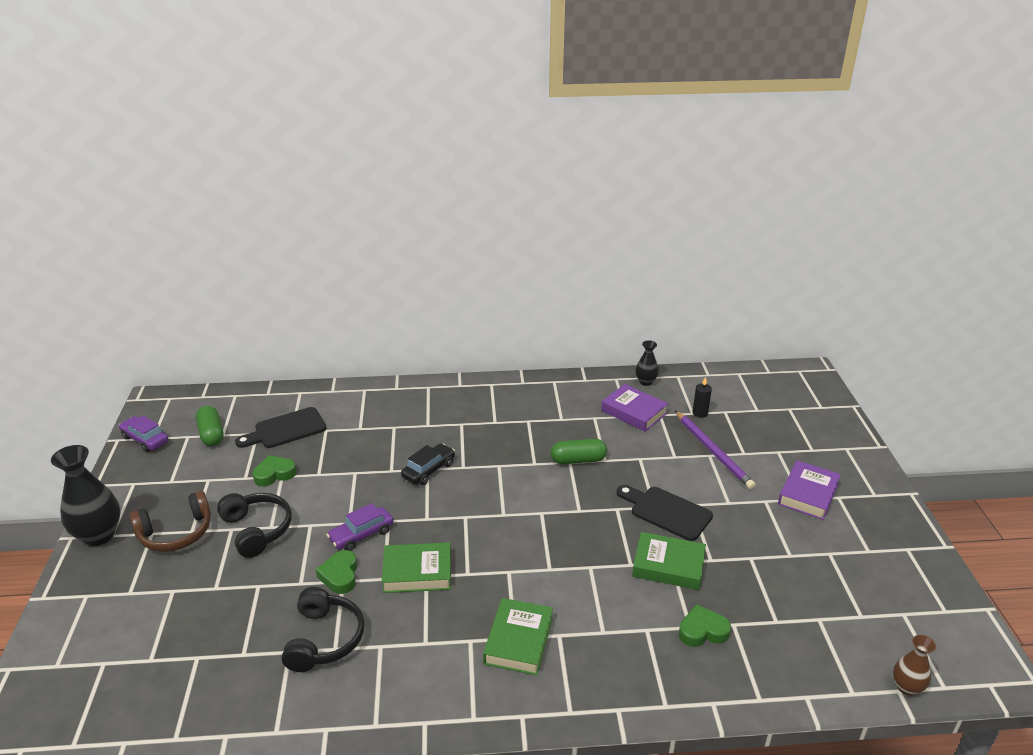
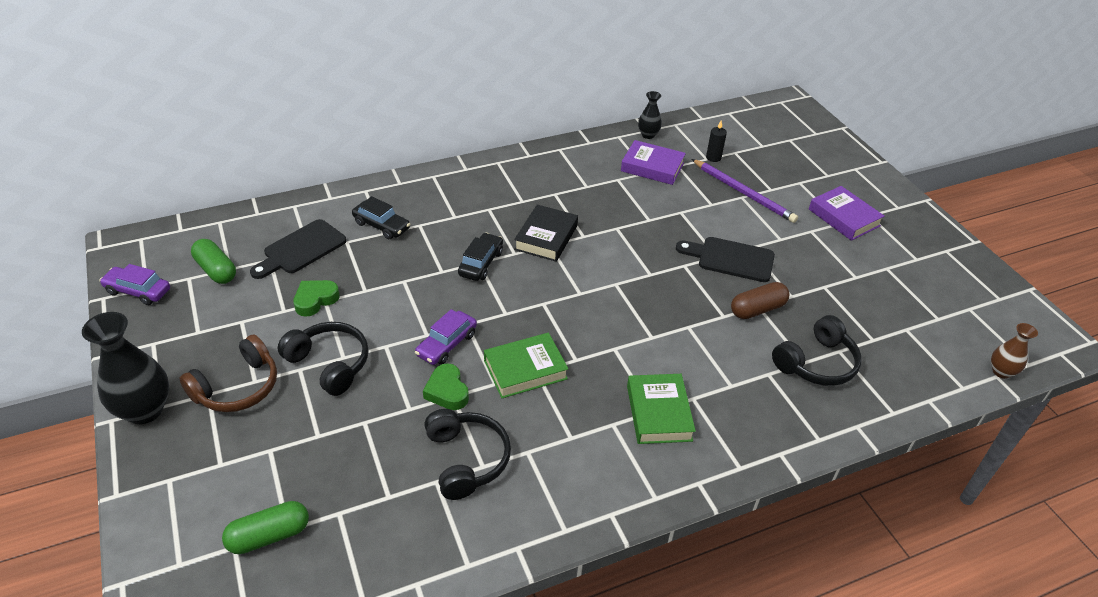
camera: 20 degrees left, 10 degrees up
(361, 422) = (381, 226): none -> black car
(499, 458) = (546, 237): none -> black book
(578, 460) = (624, 224): green capsule -> green capsule (269, 536)
(668, 565) = (757, 309): green book -> brown capsule
(702, 631) = (817, 363): green heart -> black headphones
(808, 494) = (844, 217): purple book -> purple book turned 45 degrees counterclockwise

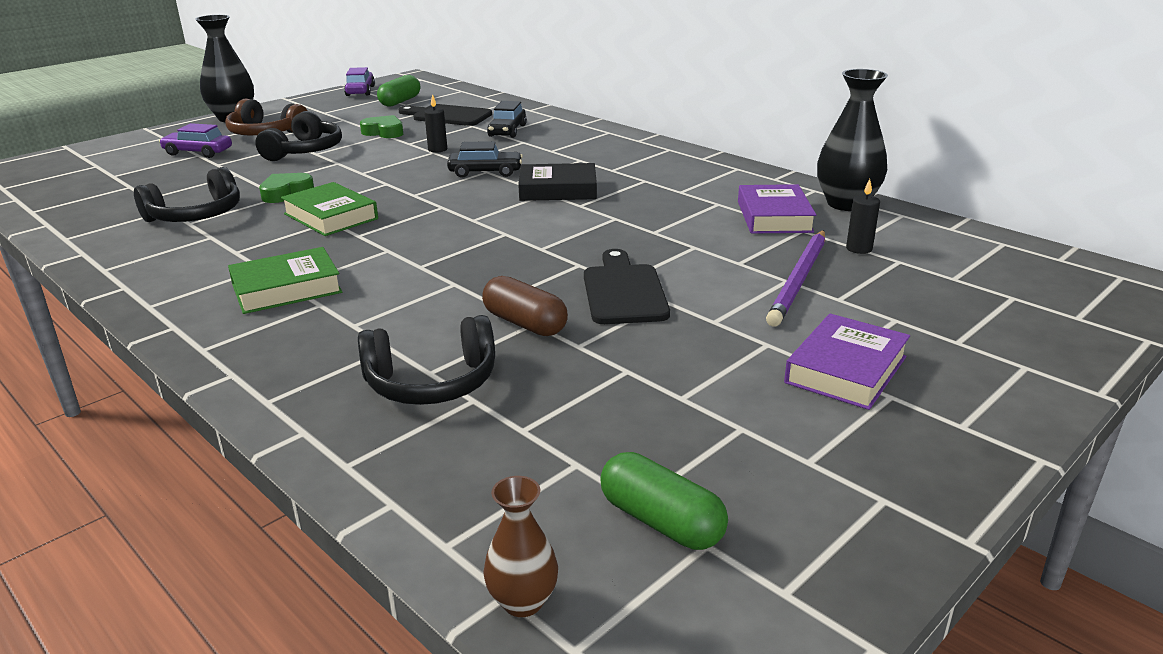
camera: 70 degrees right, 15 degrees down
(269, 536) = (106, 172): green capsule -> green capsule (661, 521)
(399, 277) = (437, 149): none -> black candle
(446, 344) = (352, 181): purple car -> purple car (198, 152)
(648, 135) = (846, 204): black vase -> black vase, size x1.84
(817, 363) = (432, 383): black headphones -> black headphones turned 45 degrees counterclockwise

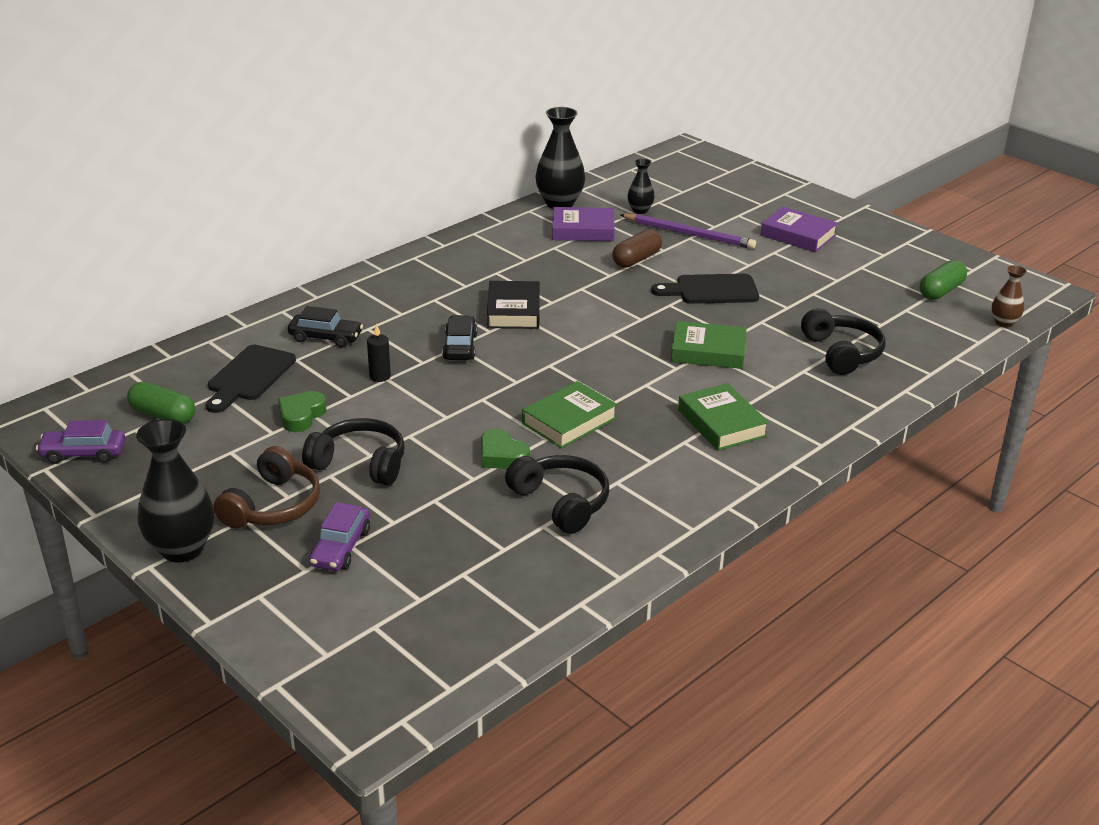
camera: 90 degrees left, 5 degrees up
(455, 285) = (708, 351): none -> green book
(524, 323) = (762, 324): brown capsule -> brown capsule (636, 259)
(859, 249) = (640, 210): black candle -> black vase

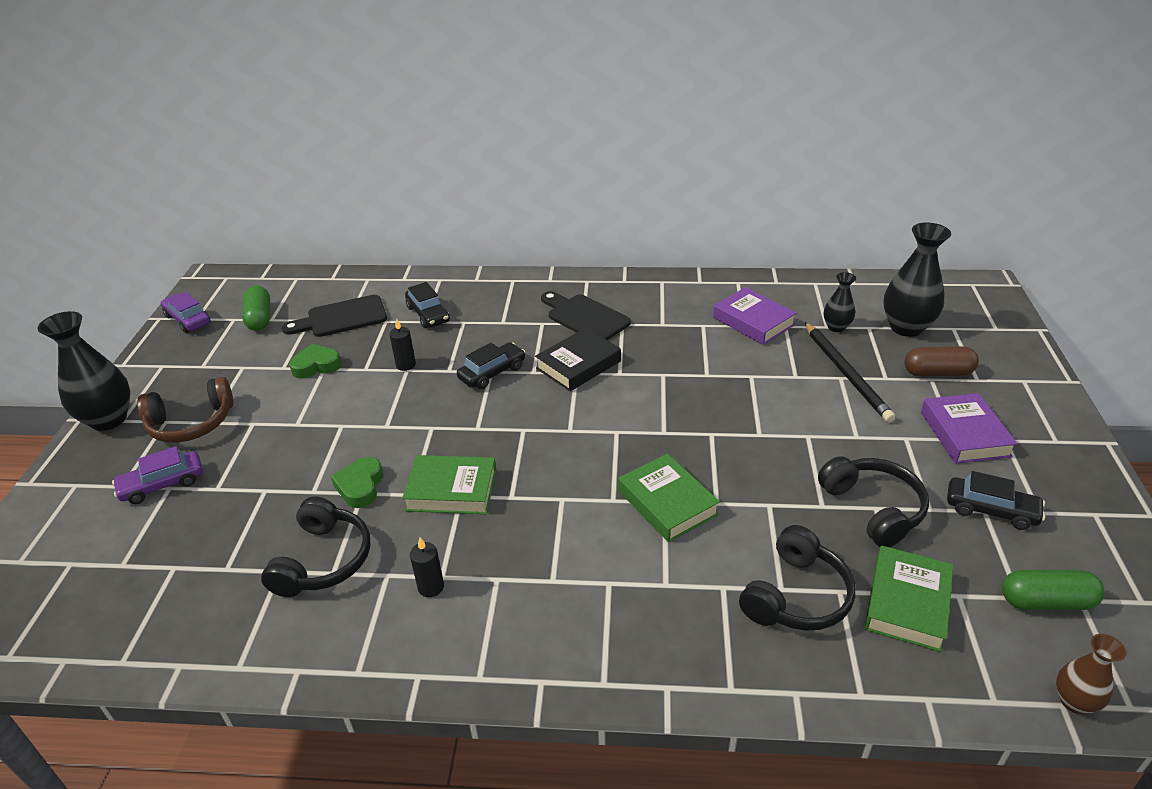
camera: 50 degrees right, 5 degrees up
(360, 463) = (281, 426): black headphones -> black headphones (874, 508)
(559, 203) = (774, 287): black vase -> black vase (906, 327)
(636, 259) = (754, 373): brown capsule -> brown capsule (938, 373)
(655, 469) = (431, 587): none -> black candle
(689, 234) = (846, 373): purple pencil -> black pencil
(711, 290) = (774, 442): black cutting board -> black cutting board (585, 317)
(721, 423) = (556, 585): green book -> green book (907, 603)
(863, 265) = (991, 510): none -> black car

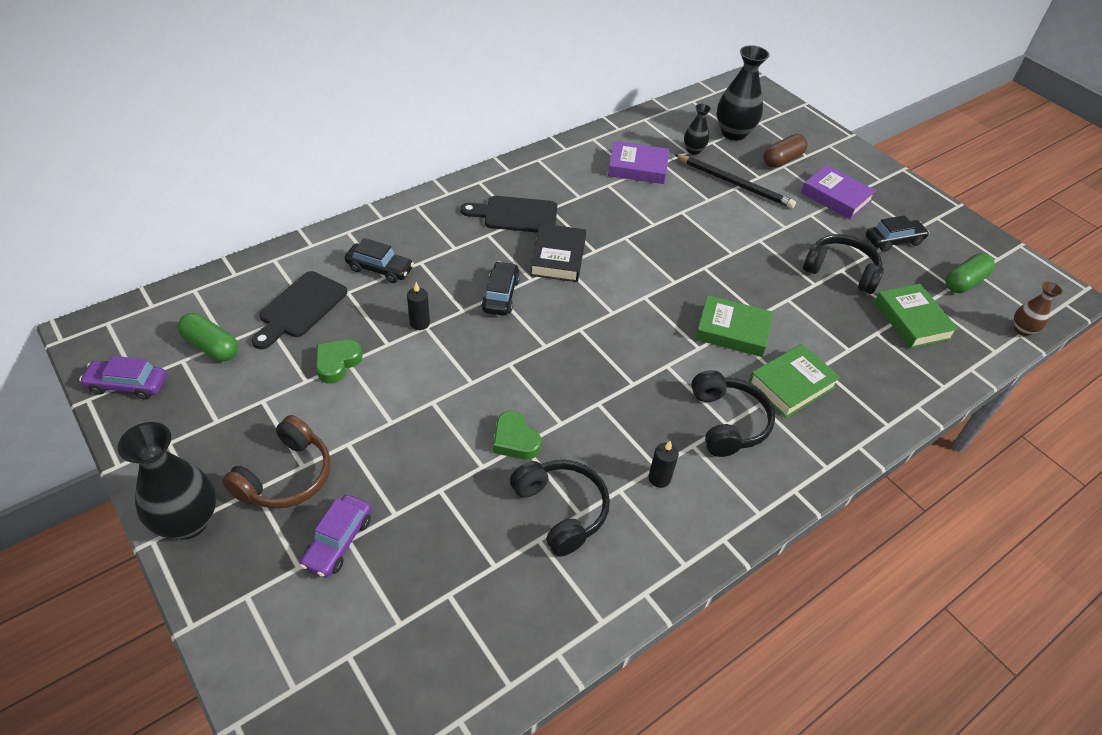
camera: 45 degrees left, 10 degrees up
(451, 490) = (586, 403): green book -> green book (791, 385)
(797, 596) = (861, 349): black headphones -> black headphones (728, 422)

